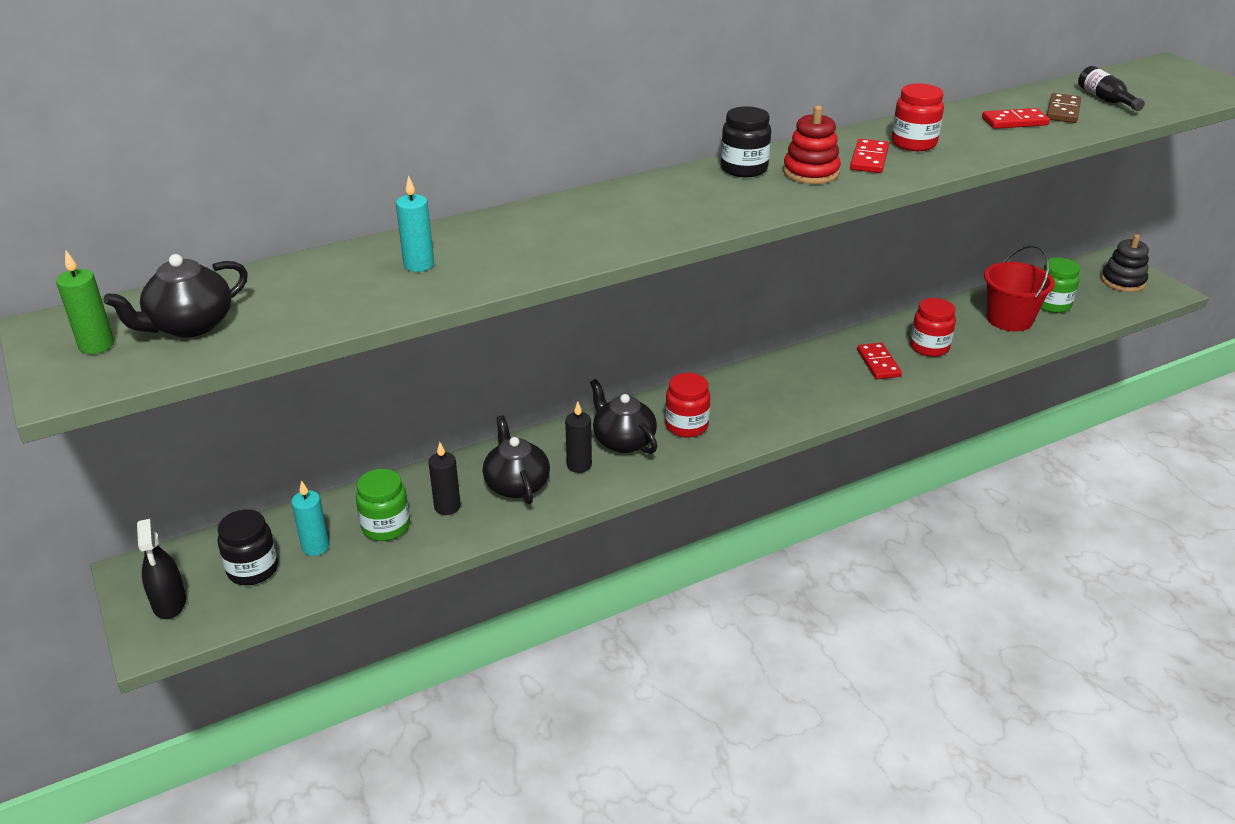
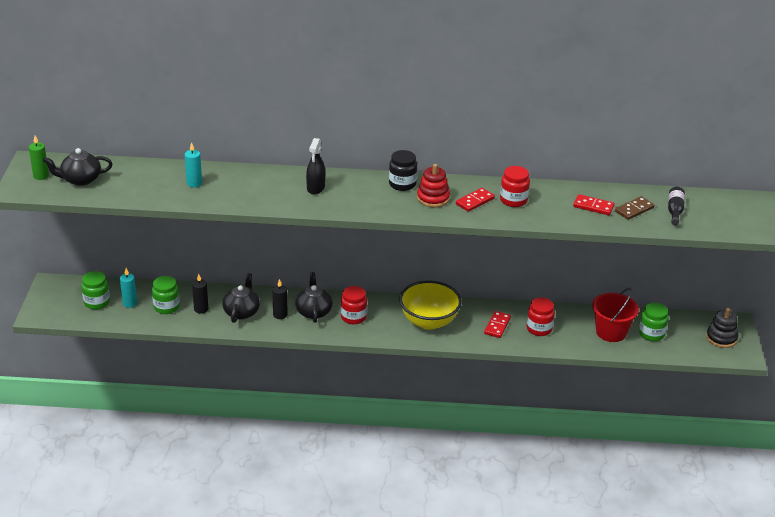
camera: 30 degrees right, 0 degrees up
(169, 603) = (54, 302): black spray bottle -> black spray bottle (315, 188)
(253, 569) = (97, 302): black jar -> green jar
(790, 392) = (429, 321): none -> yellow bowl

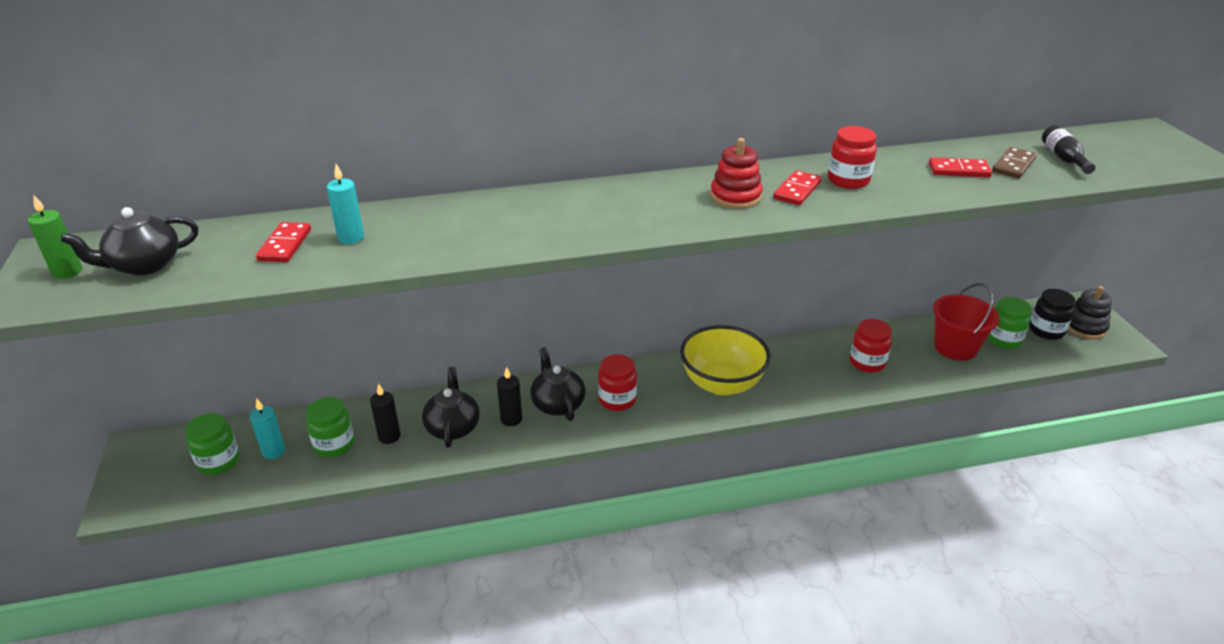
camera: 15 degrees left, 0 degrees up
(315, 188) = (552, 212): black spray bottle -> none
(402, 184) = (678, 186): black jar -> black jar (1046, 331)
(497, 326) = (813, 370): red domino -> red domino (285, 245)

